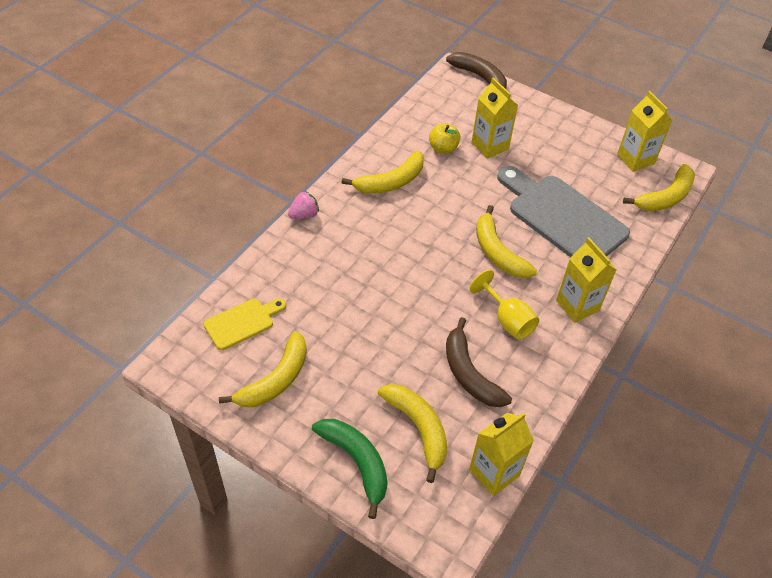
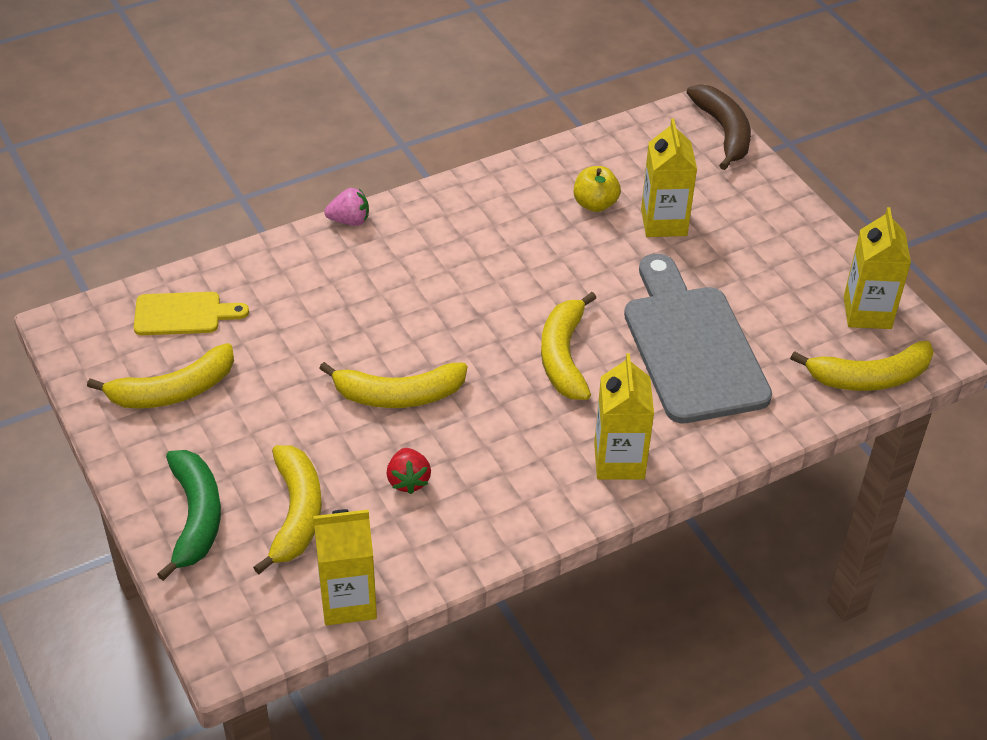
camera: 30 degrees right, 5 degrees down
(391, 182) = (491, 221): yellow banana -> yellow banana (398, 395)
(469, 374) = (408, 480): brown banana -> red strawberry
(507, 320) = (509, 440): yellow goblet -> none

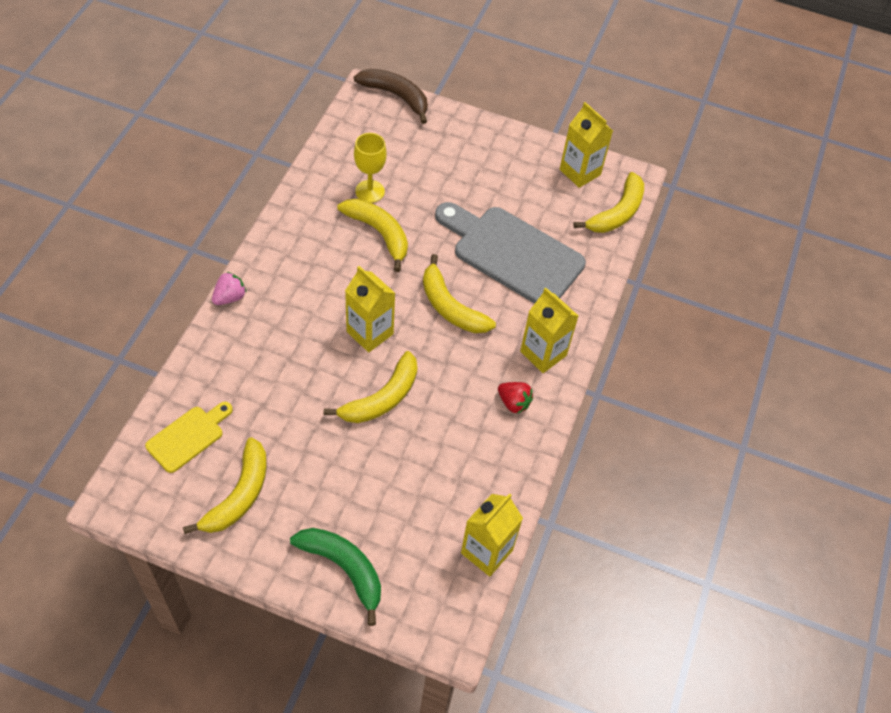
camera: 45 degrees left, 10 degrees up
(296, 513) = (401, 520): yellow banana -> yellow banana (379, 233)
(408, 480) = (443, 450): red strawberry -> red strawberry (513, 403)
(595, 204) = (370, 191): yellow apple -> yellow goblet
(664, 222) = (421, 180): yellow carton -> yellow carton (370, 333)

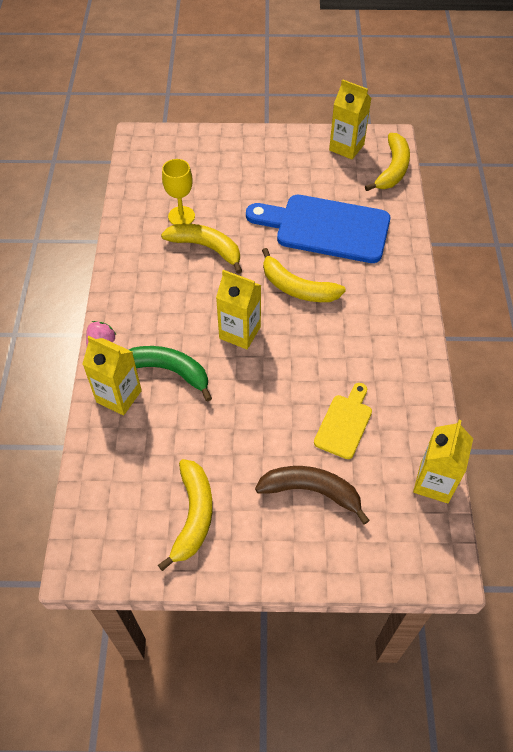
camera: 15 degrees left, 0 degrees up
(188, 436) = (121, 480): yellow cutting board -> yellow cutting board (344, 423)
(344, 568) = (320, 545): green banana -> green banana (169, 371)
(382, 398) = (278, 384): yellow banana -> none
(396, 96) = (166, 134): brown banana -> brown banana (311, 491)
(512, 253) = (326, 228): grey cutting board -> blue cutting board
(513, 403) = (390, 348): red strawberry -> none
(543, 353) = (393, 300): yellow carton -> yellow carton (119, 396)

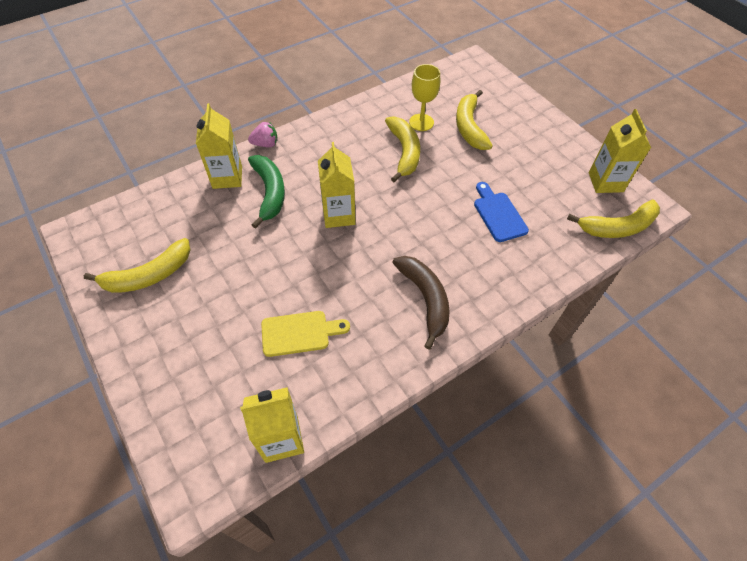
camera: 55 degrees right, 0 degrees up
(297, 288) = (415, 228): yellow banana -> yellow banana (469, 127)
(311, 491) = (215, 343): brown banana -> brown banana (425, 299)
(326, 228) = (498, 214): blue cutting board -> blue cutting board, size x0.51

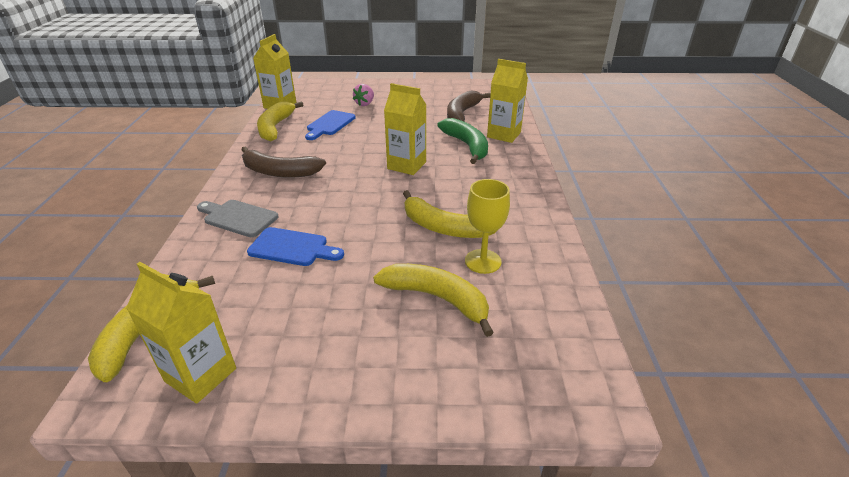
camera: 125 degrees right, 20 degrees down
(149, 275) = (438, 96): yellow banana -> yellow banana (275, 127)
(193, 228) = (462, 114): none -> brown banana
(265, 144) = (532, 159): pink strawberry -> pink strawberry (365, 104)
(270, 192) = (467, 146): green banana -> green banana turned 135 degrees counterclockwise
(299, 333) = (329, 124): yellow cutting board -> blue cutting board
(504, 272) = (238, 217): none -> grey cutting board

